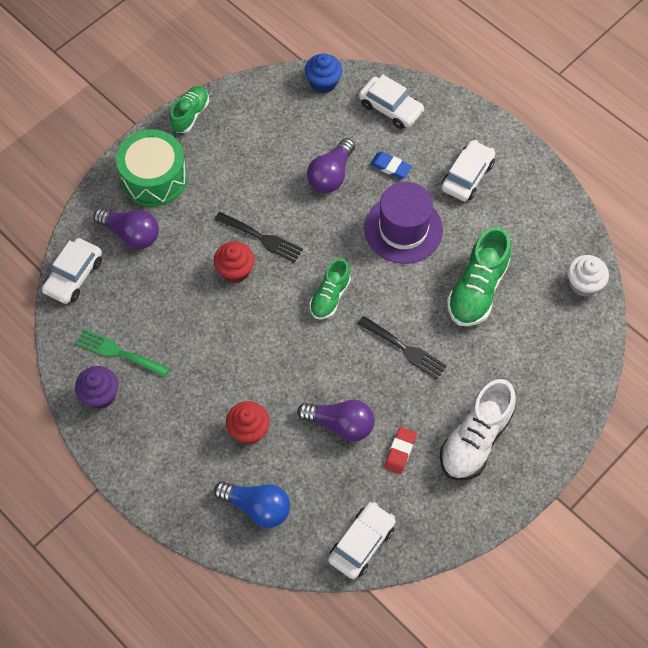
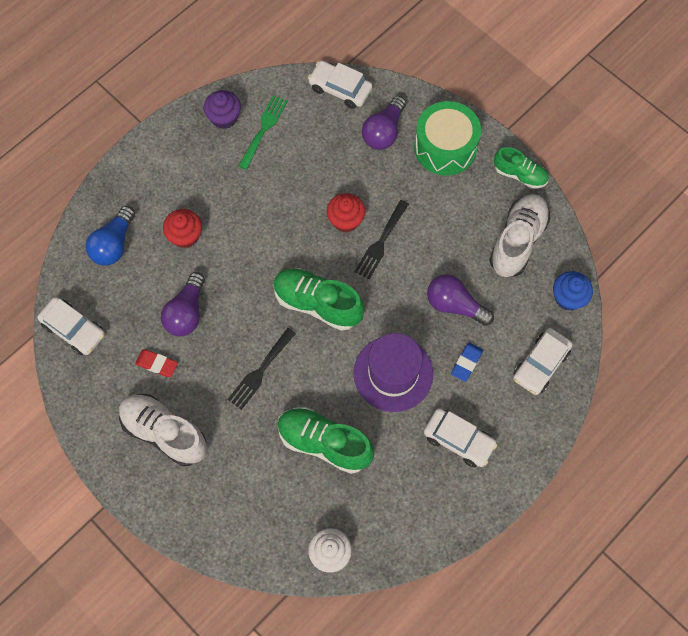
camera: 90 degrees right, 5 degrees up
(263, 120) = (517, 241): none -> white shoe
(330, 297) = (317, 304): green shoe -> green shoe, size x1.61

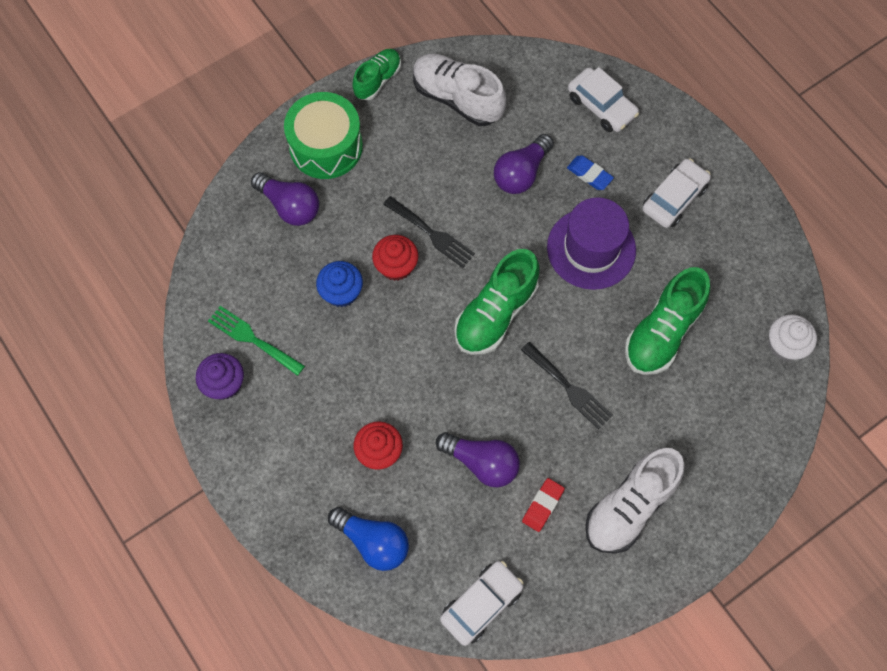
camera: 80 degrees left, 0 degrees up
(340, 89) = (219, 244): white car -> none
(568, 298) = (531, 65): blue cupcake -> blue cupcake (341, 292)

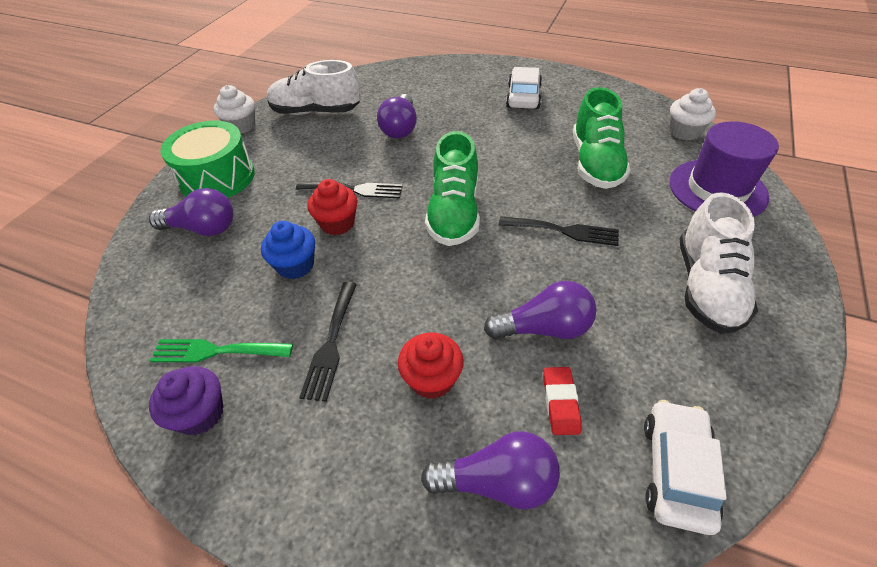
camera: 30 degrees left, 20 degrees down
(330, 381) = (331, 343): none -> black fork
(373, 541) = (497, 481): blue light bulb -> purple light bulb
(377, 80) = (241, 126): green shoe -> white cupcake
(542, 505) = (635, 331): red eraser -> red eraser (560, 402)
(589, 174) = (452, 109): blue eraser -> none
(591, 248) = (493, 143): purple hat -> purple hat (717, 189)
(601, 106) = (428, 77): white car -> none

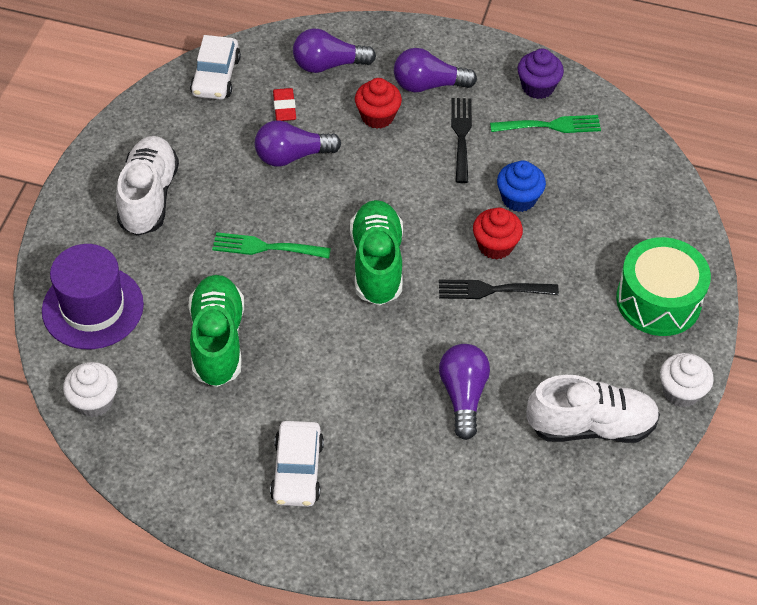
camera: 170 degrees right, 5 degrees up
(203, 228) = (632, 233): purple light bulb -> purple light bulb (428, 85)
(563, 231) = (266, 247): black fork -> green fork

